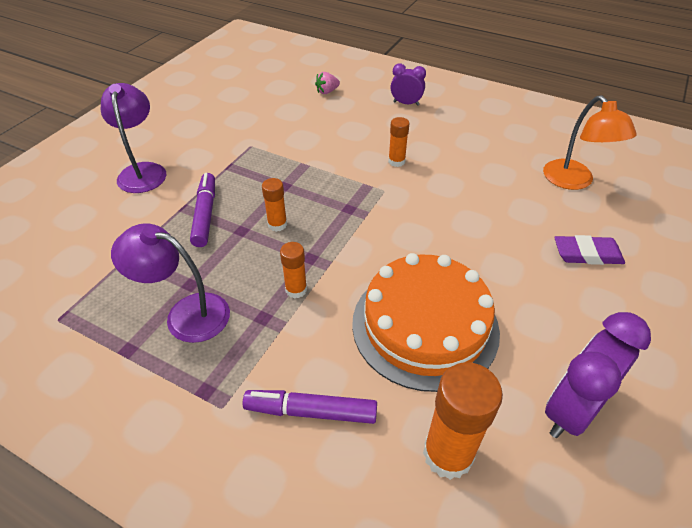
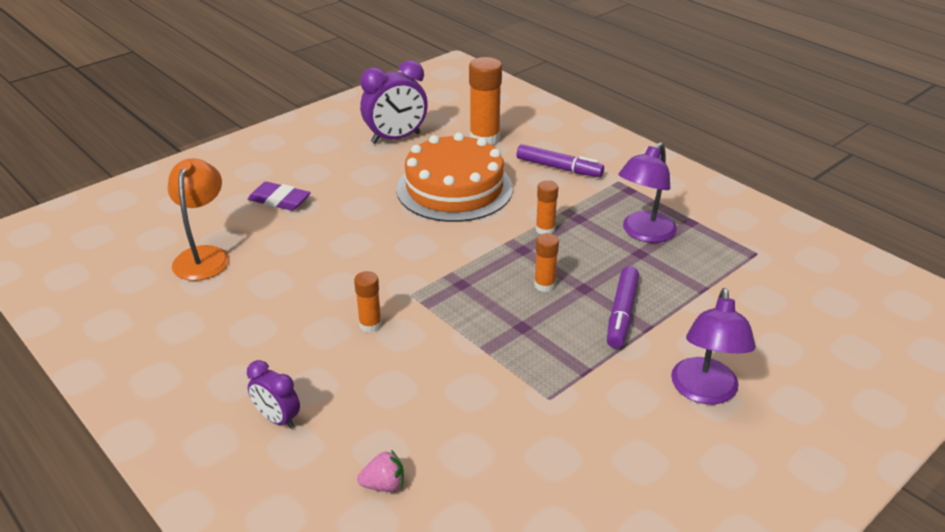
camera: 160 degrees left, 10 degrees down
(186, 314) = (643, 233): purple lamp -> purple lamp turned 90 degrees clockwise

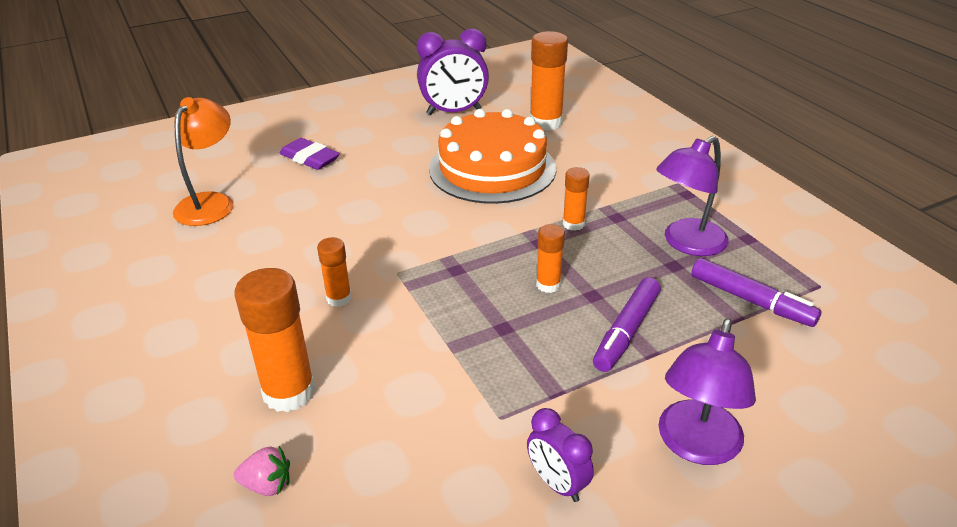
camera: 15 degrees right, 0 degrees up
(277, 419) = (194, 385): purple clock -> purple clock (557, 483)
(365, 410) = (289, 392): none -> orange glue stick
(559, 168) = (615, 161): purple marker -> purple marker (751, 300)

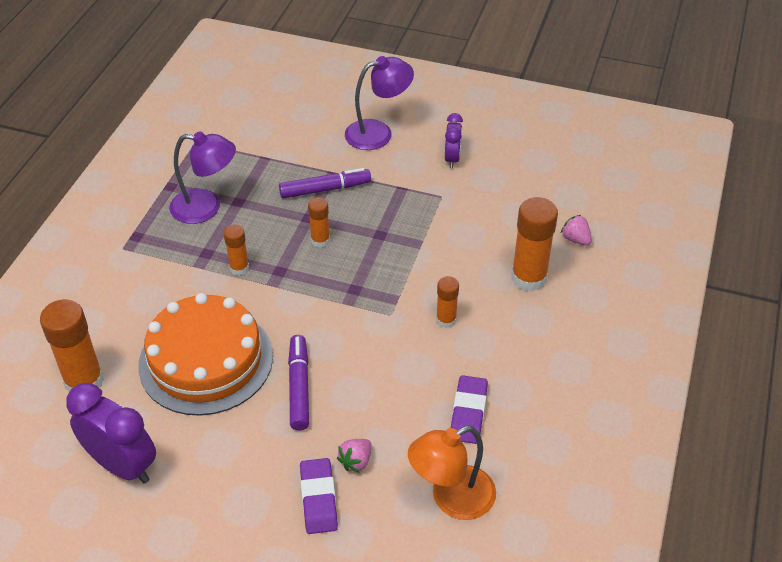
camera: 135 degrees left, 10 degrees up
(245, 250) = (468, 412): none -> purple eraser
(306, 183) = (356, 461): none -> pink strawberry
(751, 300) = (241, 159): purple marker -> purple marker (299, 387)

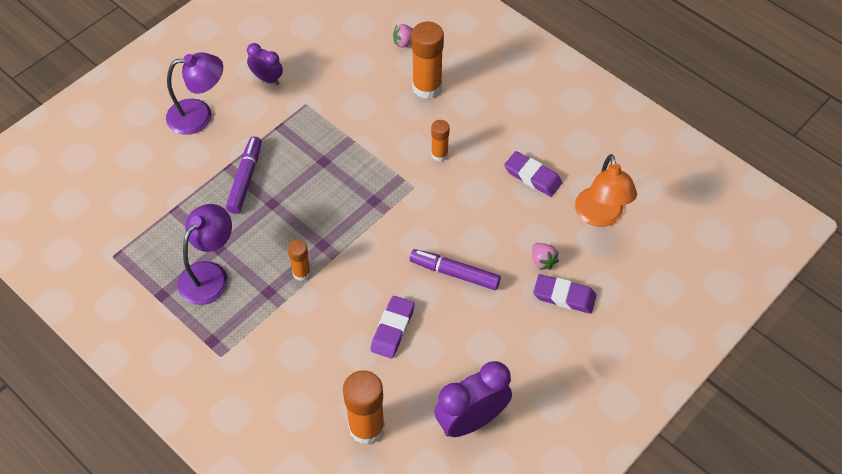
camera: 65 degrees left, 10 degrees up
(206, 360) = (392, 329): orange cake -> purple eraser
(320, 240) = (305, 204): orange glue stick -> none
(378, 133) = (199, 115): purple lamp -> purple lamp turned 75 degrees clockwise

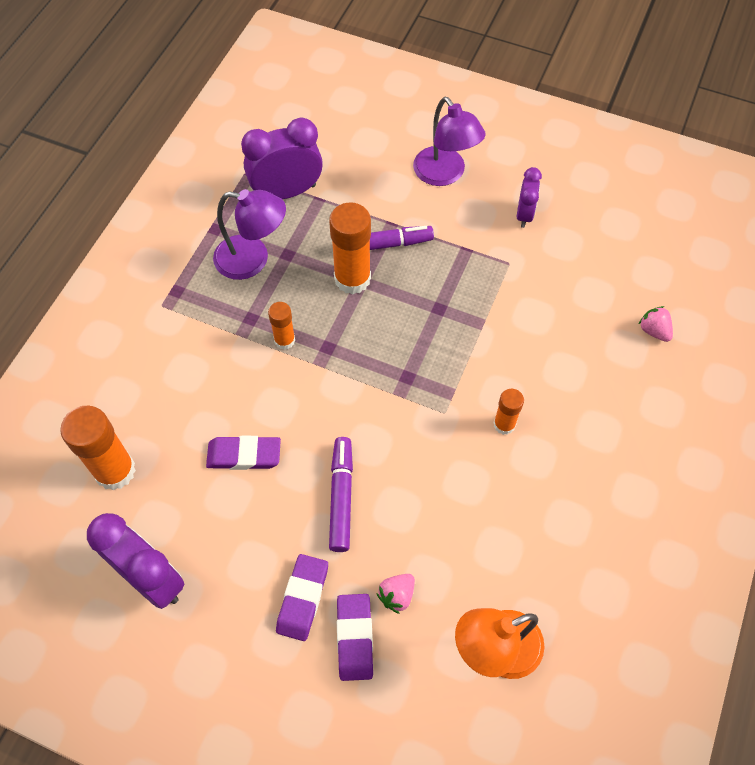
camera: 70 degrees right, 5 degrees up
(153, 230) = (287, 192): none -> purple clock
(427, 87) = (598, 377): orange glue stick -> orange glue stick (352, 279)
(532, 176) = (521, 544): purple eraser -> purple eraser (302, 598)

